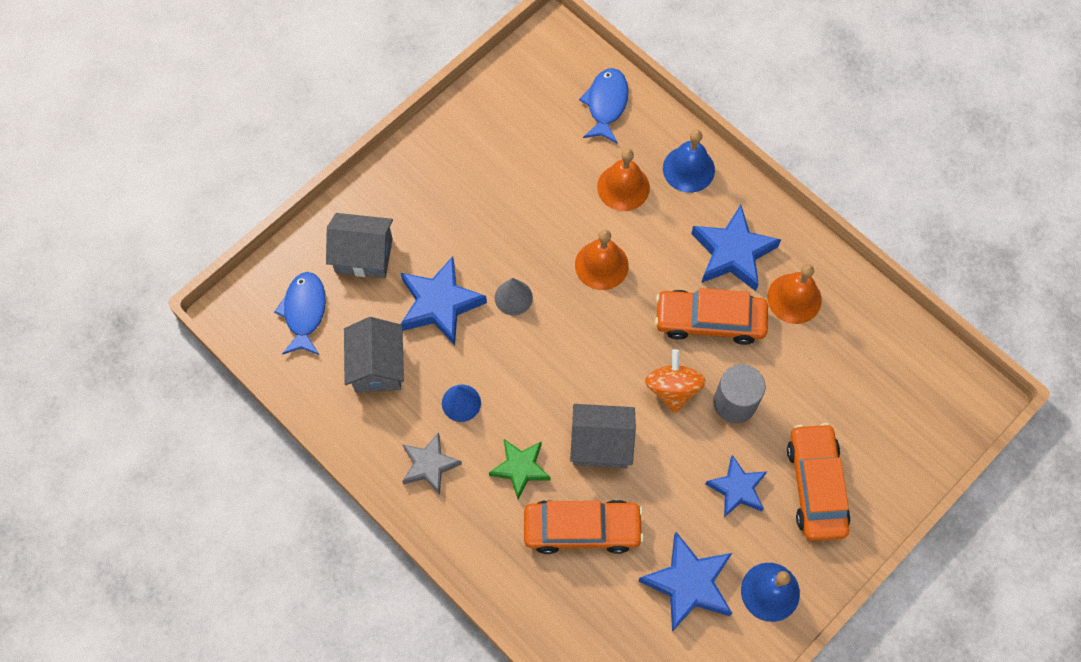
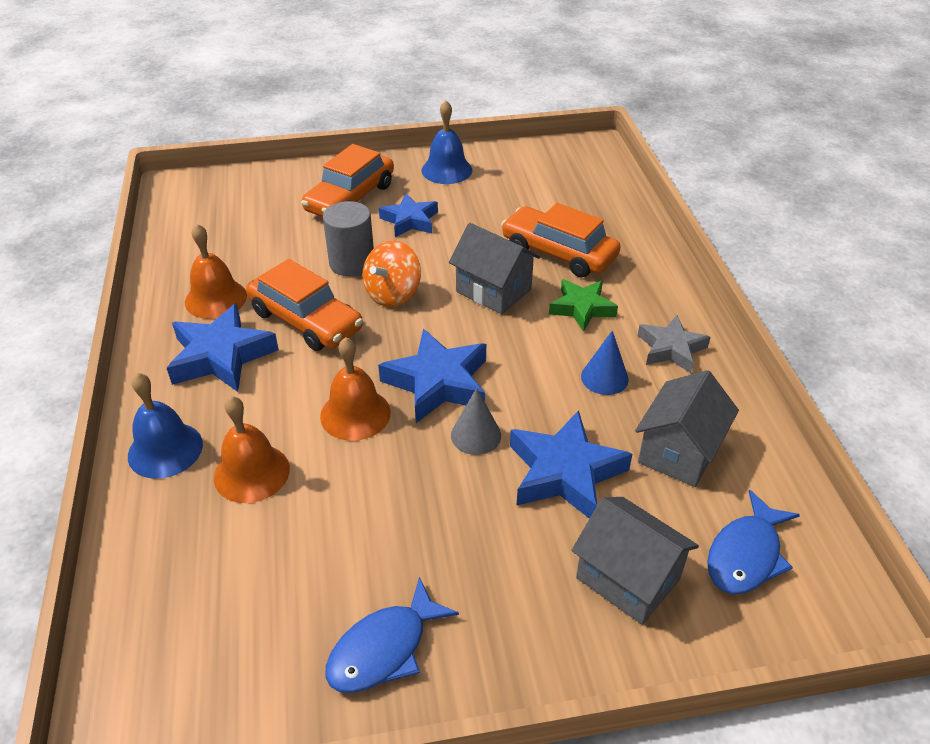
camera: 145 degrees left, 25 degrees down
(606, 104) = (161, 580): blue fish -> blue fish (384, 649)
(688, 584) = (502, 195): blue star -> blue star (438, 383)

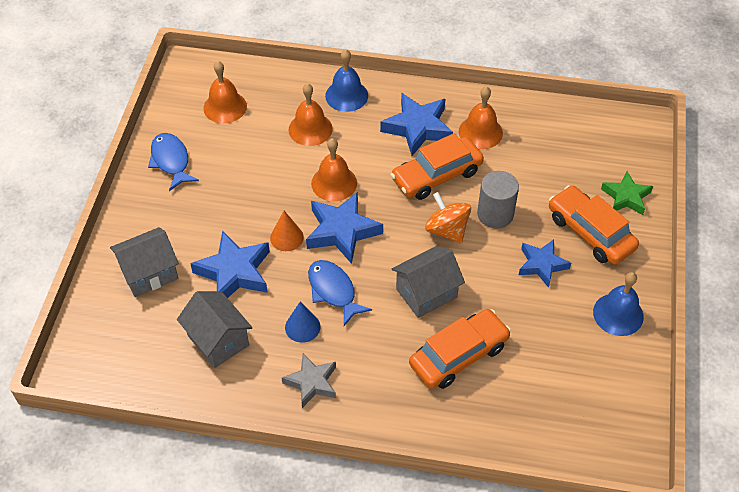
camera: 110 degrees right, 10 degrees up
(223, 614) = (225, 107): none -> orange bell
(476, 435) = (286, 237): grey cone -> orange cone
(582, 308) = (382, 343): green star -> green star (626, 197)
(746, 555) = (130, 337): blue fish -> blue fish (333, 291)

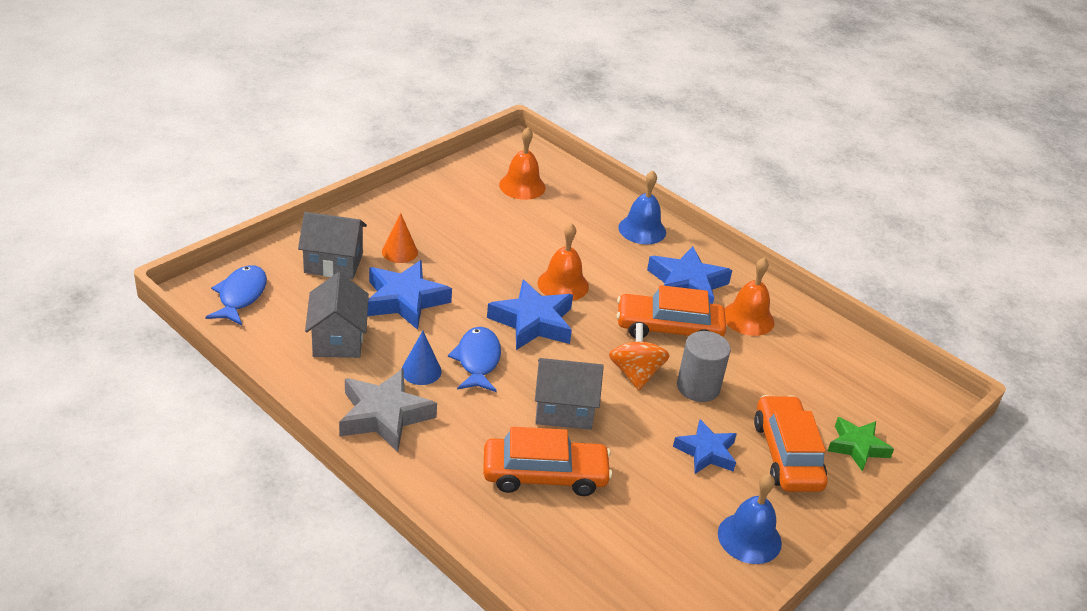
camera: 30 degrees right, 15 degrees down
(171, 161) = (436, 199): blue fish -> blue fish (241, 296)
(286, 237) = (477, 300): orange cone -> orange cone (399, 252)
(310, 129) = (582, 236): orange bell -> none
(312, 382) = (384, 415): grey star -> grey star, size x1.52

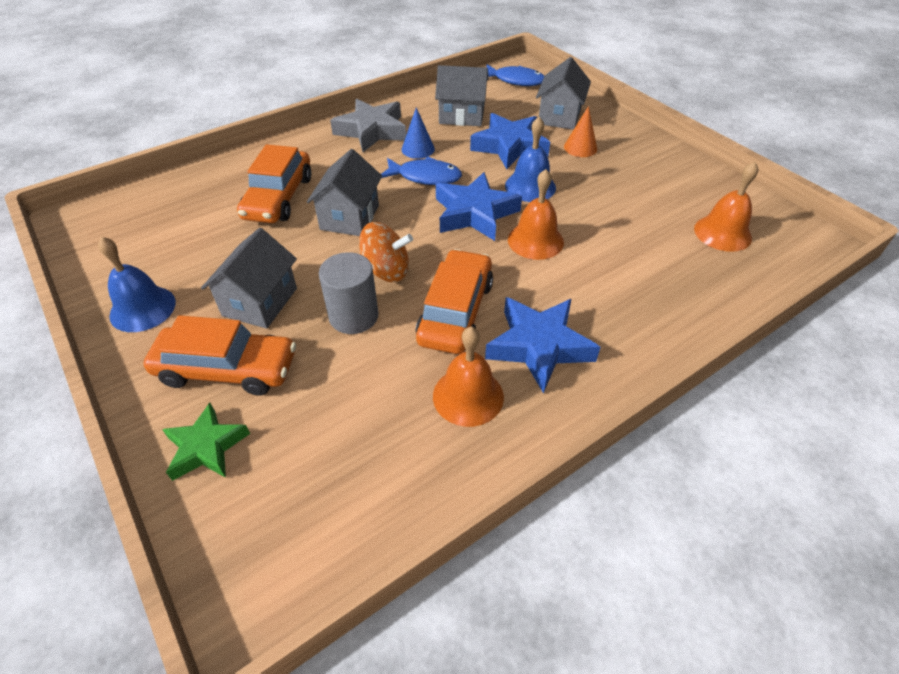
camera: 105 degrees right, 10 degrees up
(642, 230) = (655, 325): blue bell -> blue bell (530, 186)
(706, 452) = (260, 302): blue star -> grey house

